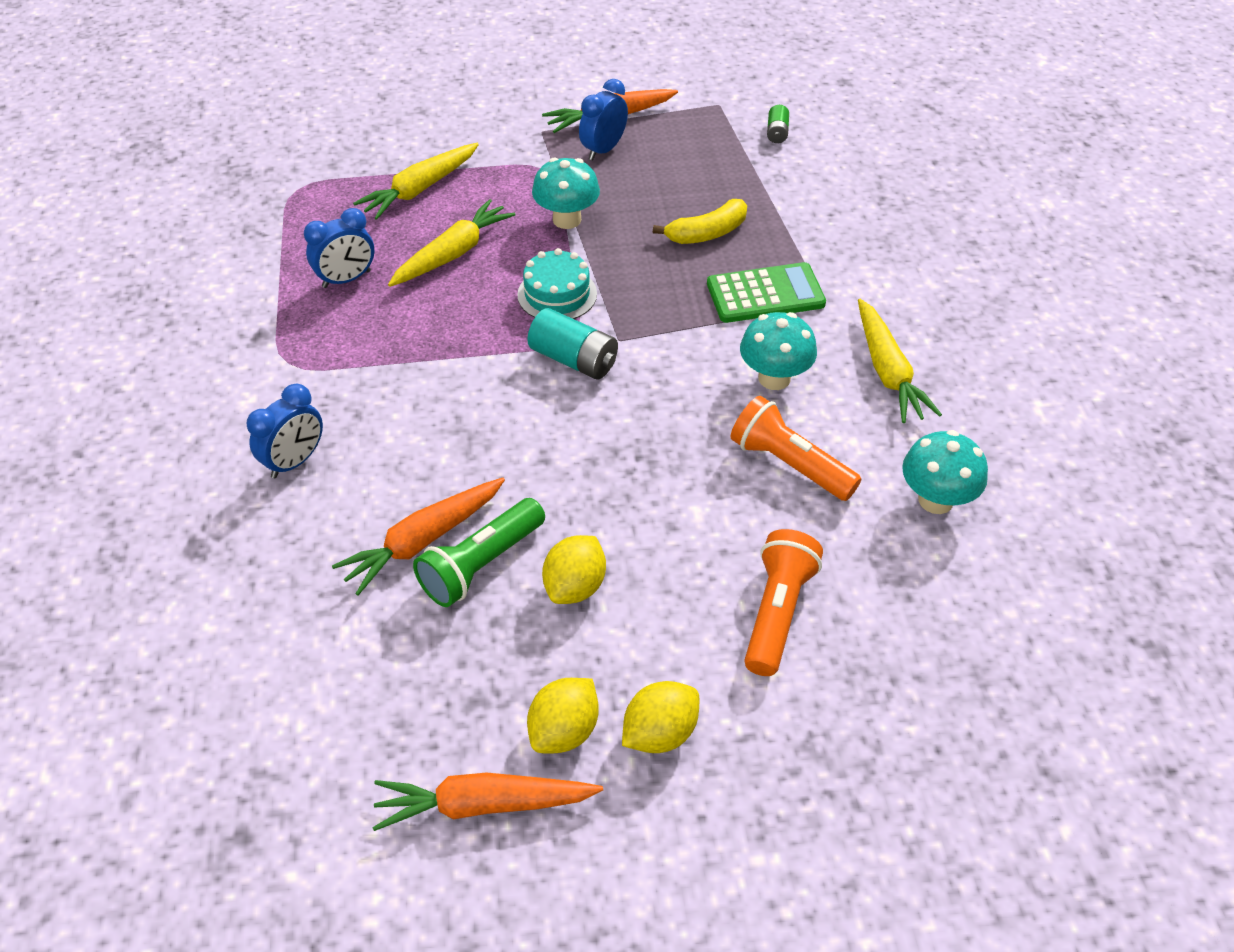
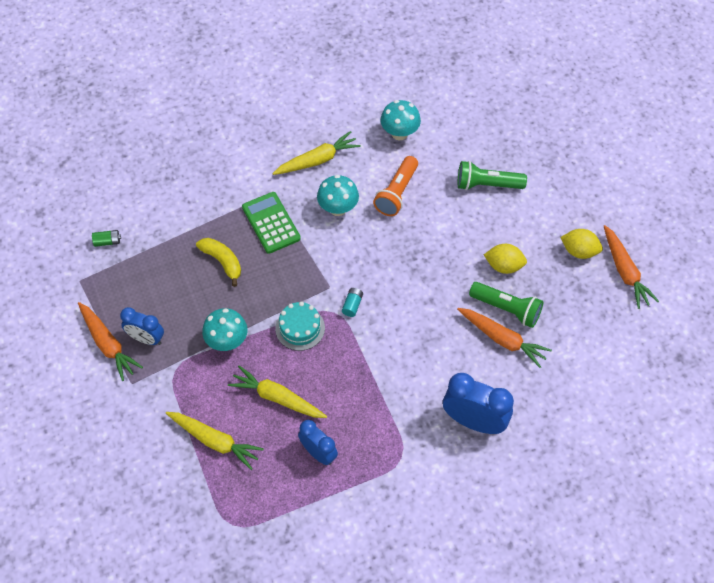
camera: 105 degrees left, 10 degrees up
(295, 461) = (474, 421): blue clock -> blue clock, size x1.57
(574, 359) = (352, 305): turquoise battery -> turquoise battery, size x0.56
(660, 733) = (565, 216): yellow lemon -> none
(777, 612) = (487, 185): orange flashlight -> green flashlight

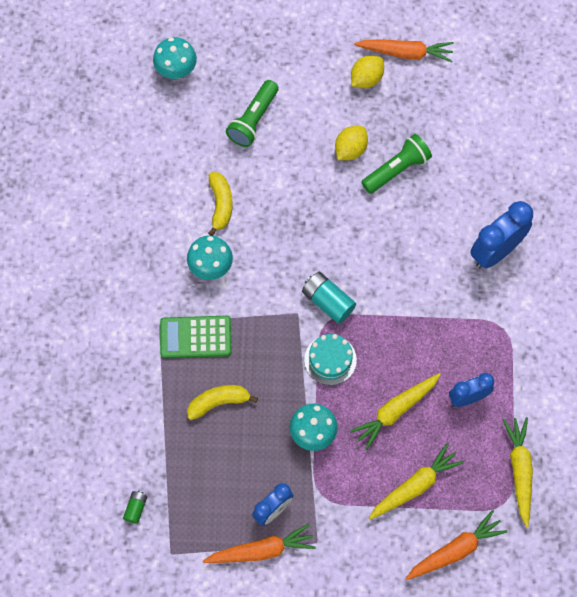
camera: 65 degrees left, 10 degrees up
(317, 160) = (141, 261): yellow carrot -> yellow carrot (519, 470)
(352, 305) = (328, 301): turquoise battery -> turquoise battery, size x1.80
(396, 193) = (221, 205): orange flashlight -> yellow banana
(399, 133) = (150, 169): turquoise mushroom -> turquoise mushroom (176, 70)
(502, 339) = (426, 188): orange carrot -> orange carrot (455, 550)

